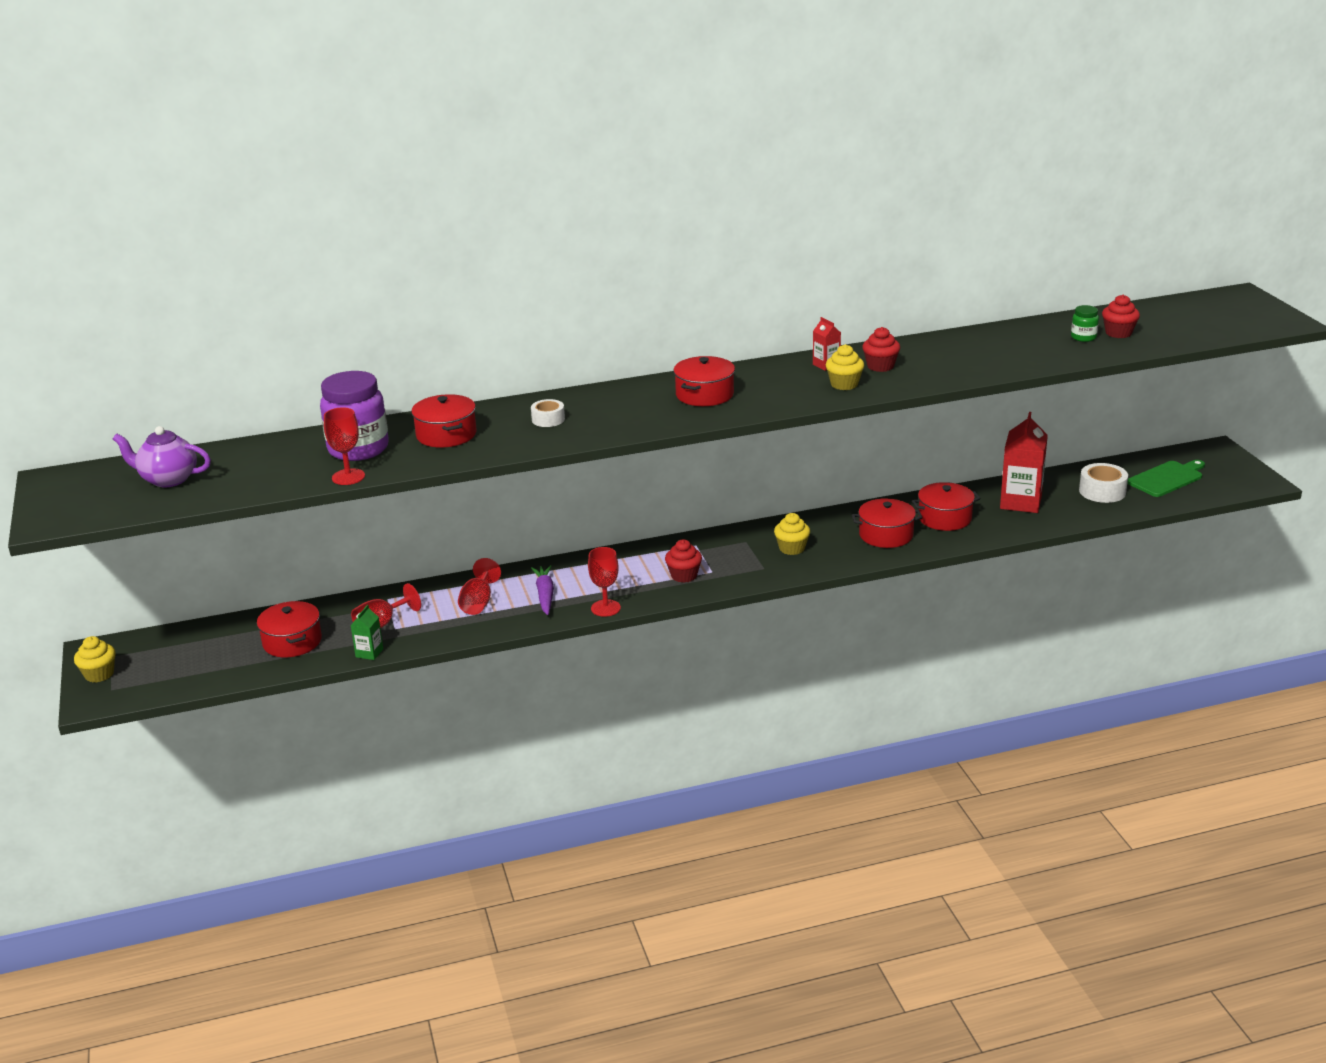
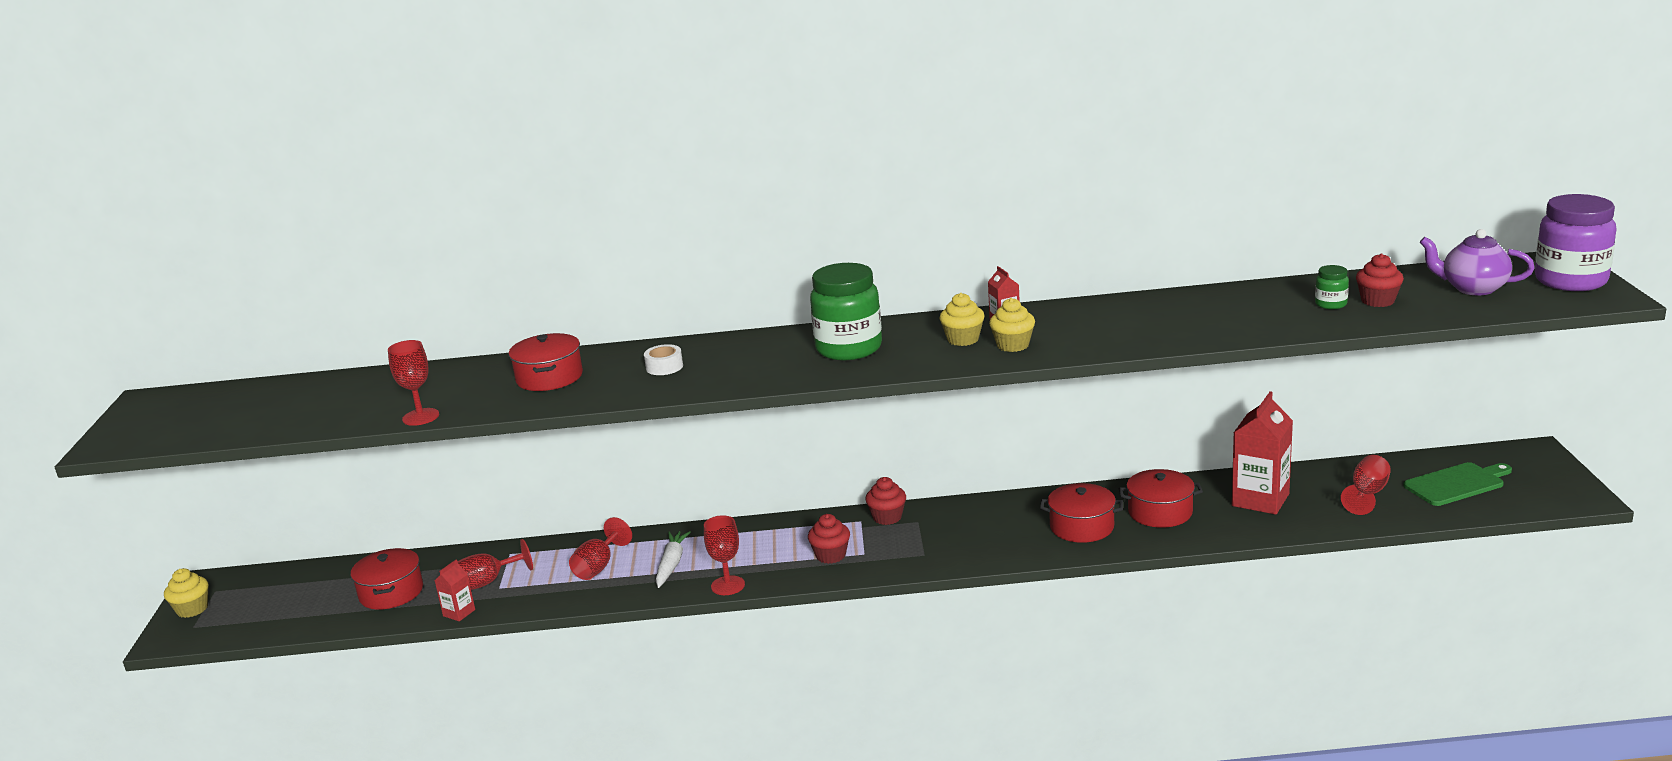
camera: 15 degrees right, 5 degrees down
(168, 479) = (250, 408): purple teapot -> purple teapot (1473, 288)
(358, 449) = (452, 388): purple jar -> purple jar (1570, 281)
(369, 653) = (459, 613): green carton -> red carton
(545, 595) = (671, 564): purple carrot -> white carrot
(704, 395) = (849, 349): red pot -> green jar
(792, 548) = (966, 534): yellow cupcake -> yellow cupcake (963, 339)
(880, 366) = (1066, 327): red cupcake -> red cupcake (887, 517)
(1102, 491) = (1367, 494): white tape -> red goblet

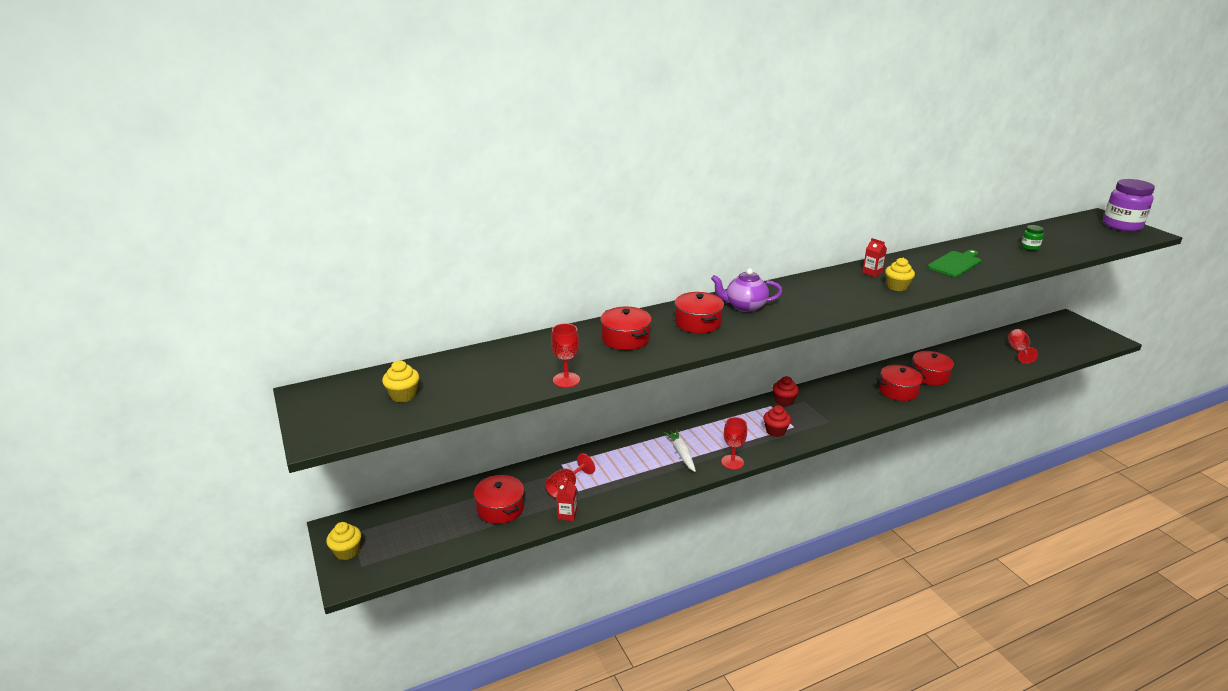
camera: 25 degrees left, 5 degrees up
(598, 567) = (633, 463): red goblet -> none
(664, 367) = (698, 323): white tape -> red pot
(849, 349) = (802, 298): green jar -> none
(963, 339) = (863, 286): yellow cupcake -> yellow cupcake (403, 395)
(1260, 500) = (971, 361): red carton -> none
(1377, 301) = (1049, 243): red cupcake -> none
(1457, 484) = (1052, 340): green cutting board -> green cutting board (955, 263)
(1473, 288) = (1084, 233): purple teapot -> purple teapot (745, 306)

